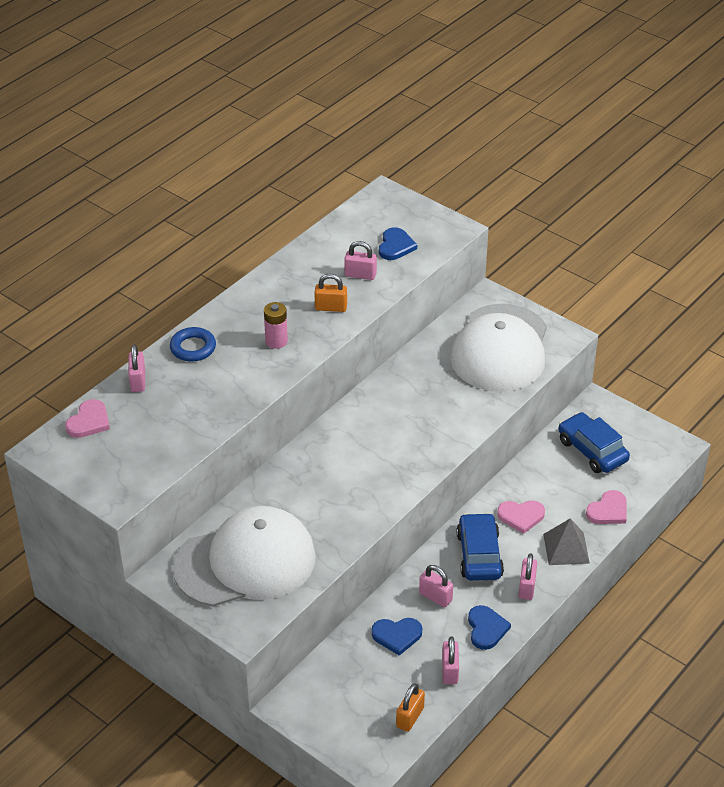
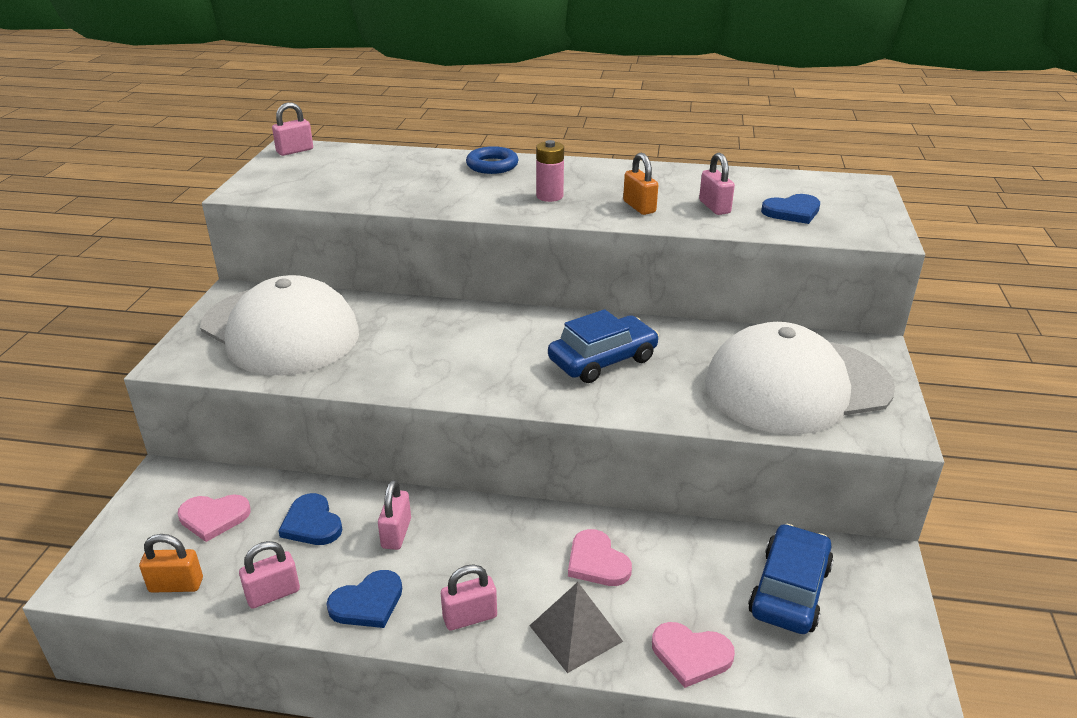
camera: 60 degrees right, 10 degrees down
(89, 421) = (344, 154): pink heart -> pink heart (214, 517)
(138, 381) = (418, 157): pink padlock -> pink padlock (295, 151)
(479, 555) = (496, 547): blue car -> blue car (602, 360)

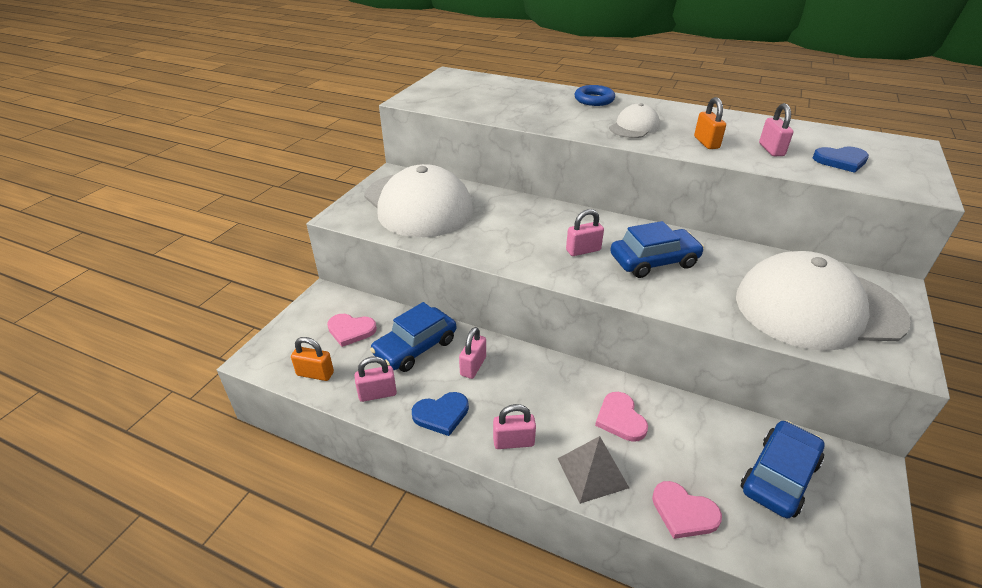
camera: 15 degrees right, 5 degrees up
(295, 151) = (452, 76): pink padlock -> pink padlock (583, 250)
(312, 523) = (415, 347): blue heart -> blue car
(549, 196) = (634, 127): pink battery -> white cap

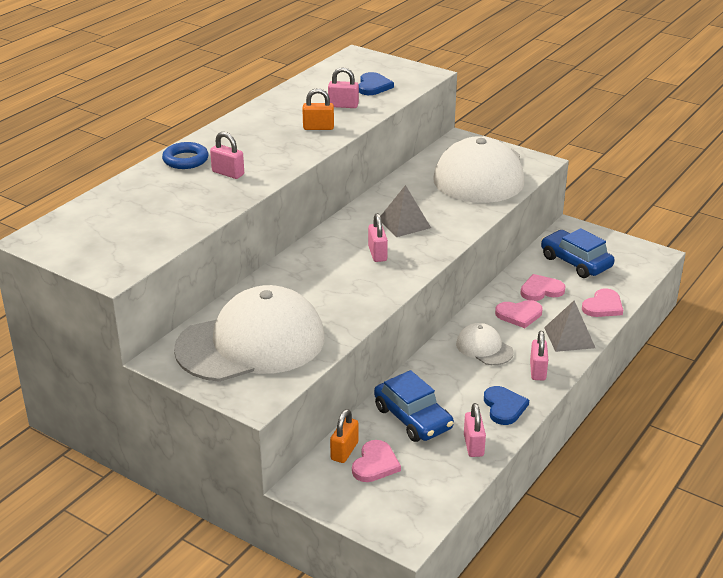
camera: 80 degrees left, 5 degrees down
(315, 374) = (439, 489): orange padlock -> orange padlock (344, 451)
(473, 366) = (447, 383): pink padlock -> pink padlock (228, 173)
(634, 127) = (268, 152): white cap -> white cap (484, 348)
(654, 261) = (404, 223): blue car -> grey pyramid
(685, 438) = (541, 290): none -> pink heart

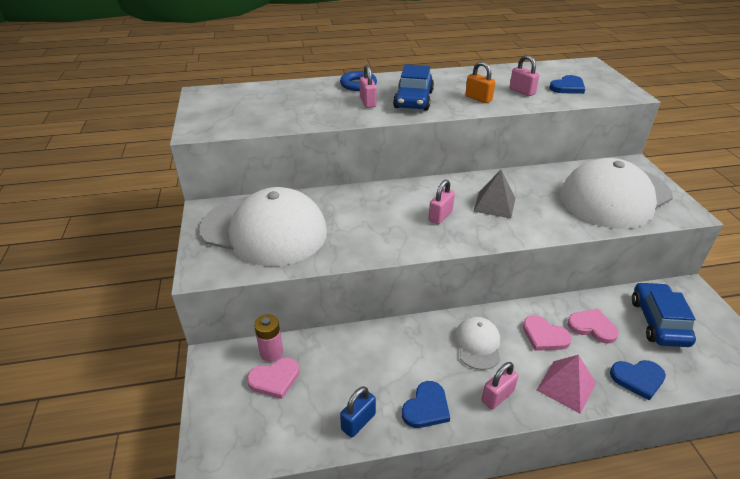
camera: 45 degrees right, 5 degrees up
(344, 451) = (271, 353): orange padlock -> pink battery
(413, 418) = (348, 363): blue car -> blue car (413, 100)
(473, 445) = (358, 422): pink padlock -> blue padlock
(569, 337) = (566, 386): grey pyramid -> pink pyramid
(603, 306) = (638, 379): pink heart -> blue heart

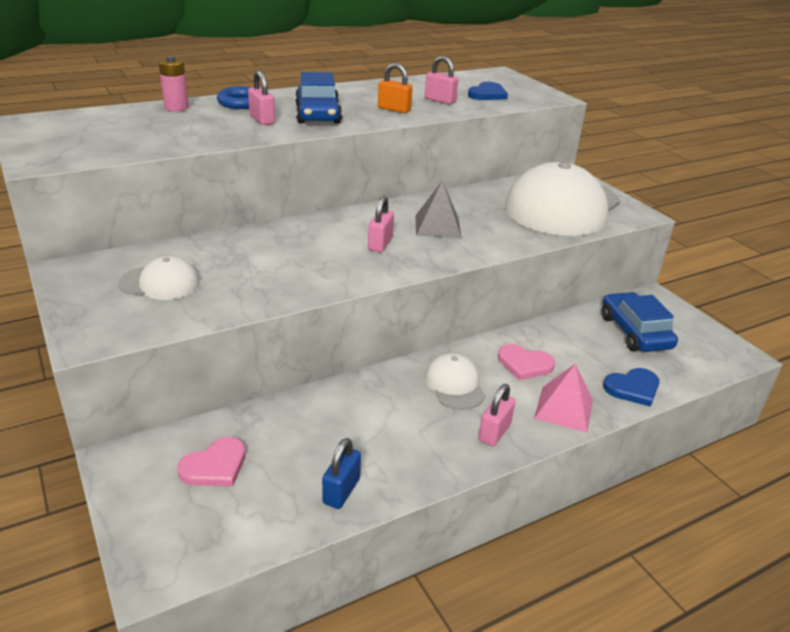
camera: 20 degrees left, 5 degrees down
(264, 230) = (160, 283): white cap -> white cap, size x0.45
(271, 353) = (200, 438): pink battery -> pink battery (176, 107)
(426, 407) = (418, 459): blue heart -> none
(592, 327) = (571, 347): pink heart -> none

